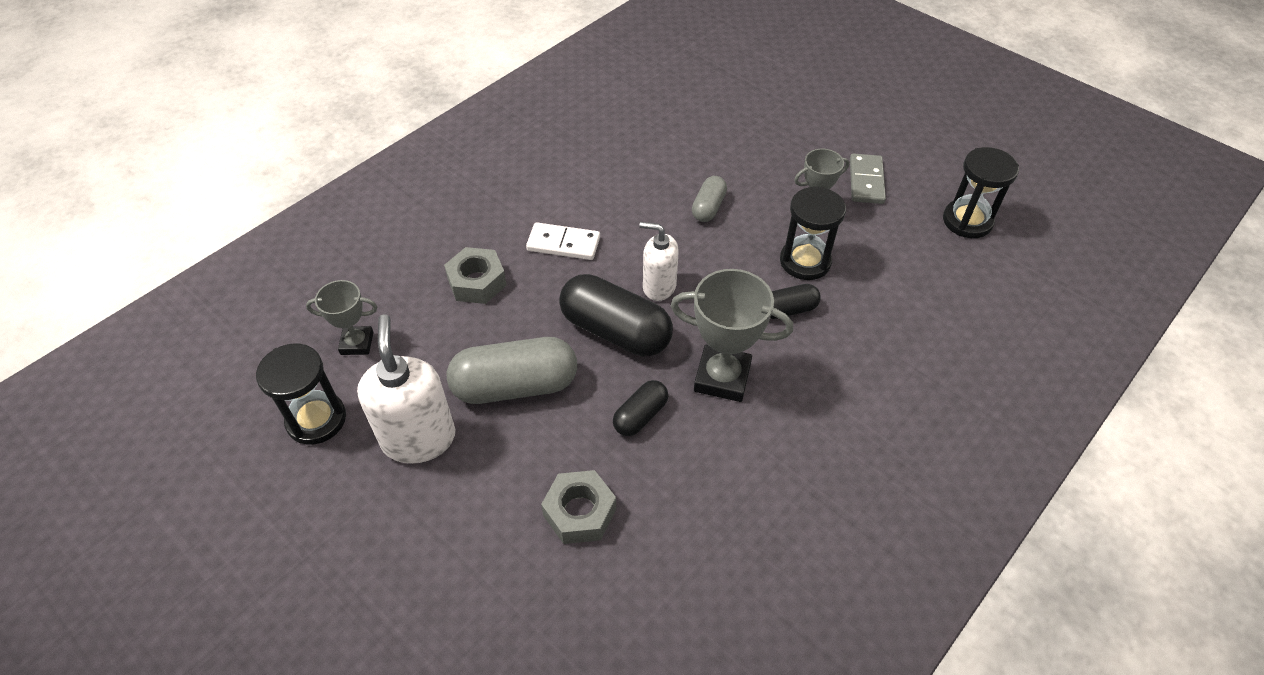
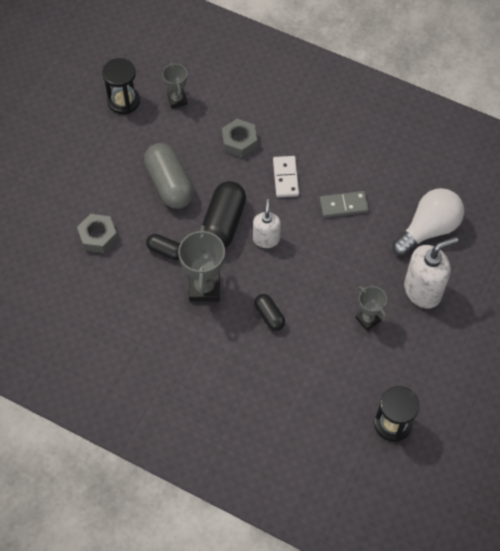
camera: 75 degrees right, 10 degrees up
(419, 438) = (124, 150): white soap dispenser -> white soap dispenser (423, 290)
(695, 129) = (428, 229): none -> white light bulb
(708, 207) = (348, 253): grey capsule -> none
(805, 261) = (316, 320): black hourglass -> none
(866, 181) = (412, 351): grey domino -> grey domino (343, 205)

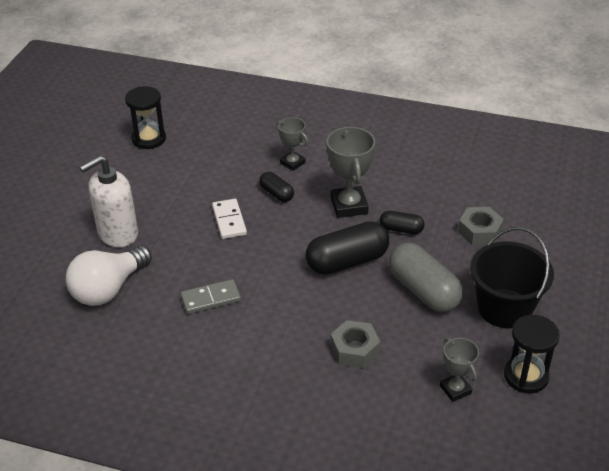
camera: 170 degrees right, 20 degrees down
(113, 157) = (504, 308): none -> black bucket
(223, 224) = (347, 261): black capsule -> black capsule turned 60 degrees clockwise
(266, 239) = (295, 254): white soap dispenser -> none
(285, 178) = (286, 317): white domino -> white domino (229, 221)
(368, 319) = (175, 204): grey trophy -> grey trophy (292, 163)

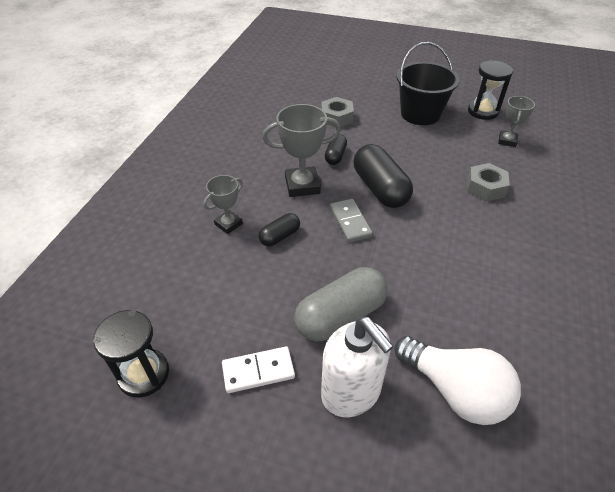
camera: 90 degrees left, 5 degrees up
(211, 299) = (449, 286): grey domino -> grey domino (350, 222)
(229, 221) = (324, 275): white domino -> white domino (258, 371)
(424, 290) = (409, 148): grey capsule -> grey capsule (340, 316)
(455, 389) = (507, 141): grey trophy -> grey trophy turned 45 degrees counterclockwise

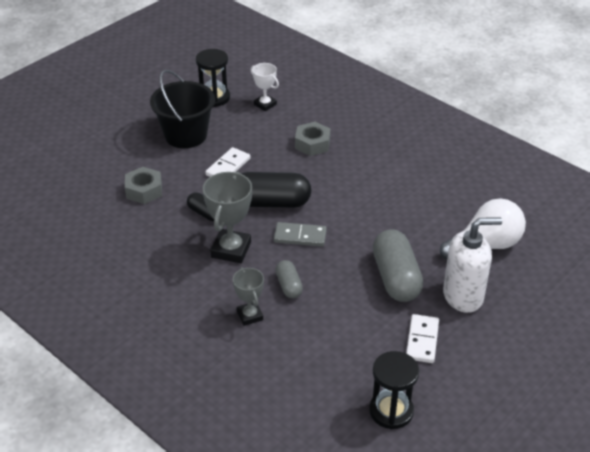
camera: 65 degrees left, 5 degrees down
(280, 236) = (289, 286): black capsule -> grey capsule
(403, 148) = (228, 167): none -> white domino
(507, 141) = (265, 104): grey trophy -> white trophy

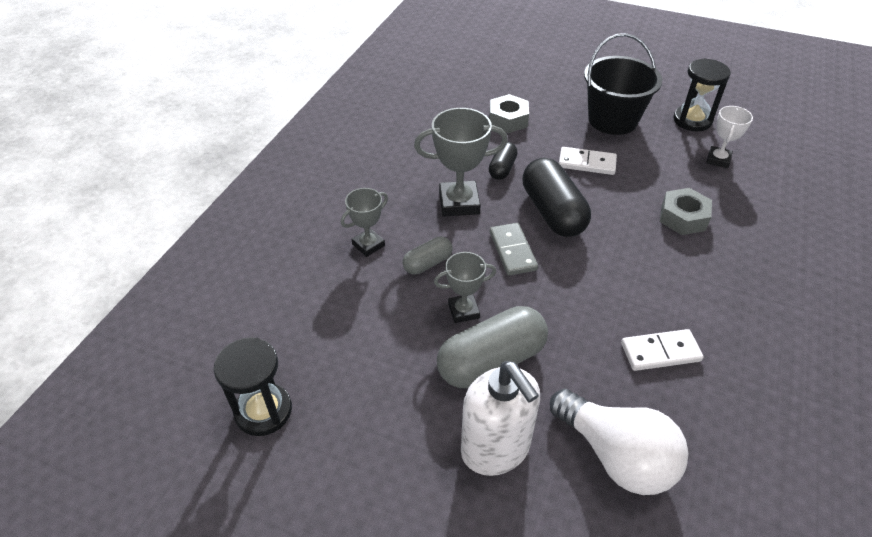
camera: 70 degrees right, 5 degrees up
(345, 279) = (463, 311): none -> grey trophy
(422, 340) = (392, 417): white domino -> white domino (660, 352)

